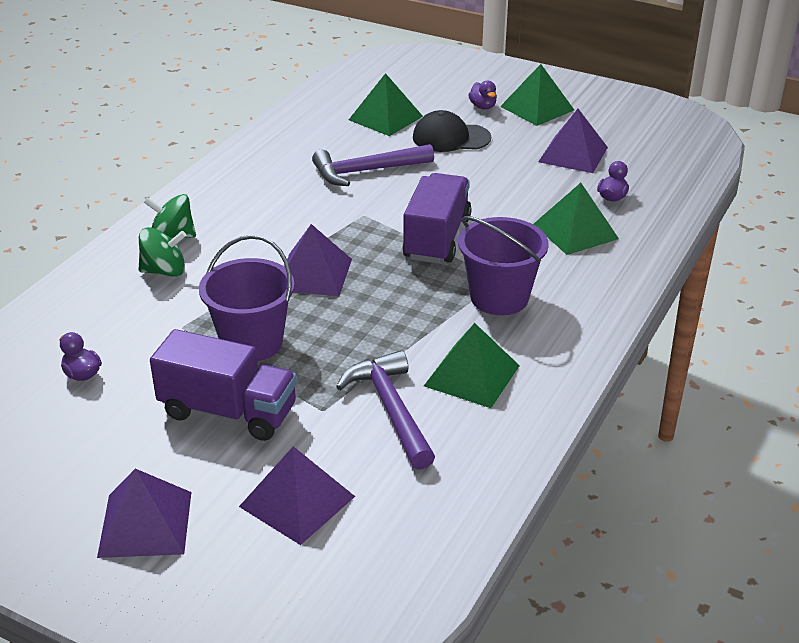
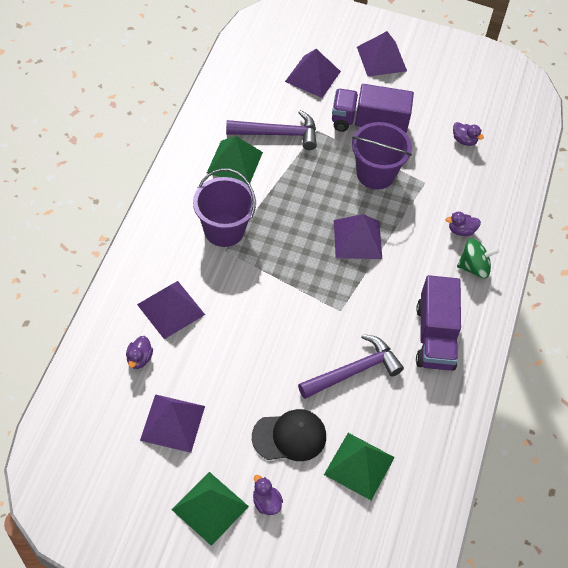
camera: 165 degrees right, 20 degrees up
(164, 271) = (461, 230): green spinning top -> purple duck
(391, 409) = (278, 134): purple hammer -> purple hammer turned 60 degrees counterclockwise
(437, 238) = (277, 288): purple truck -> purple truck (435, 336)
(575, 231) = (171, 309): green pyramid -> purple pyramid

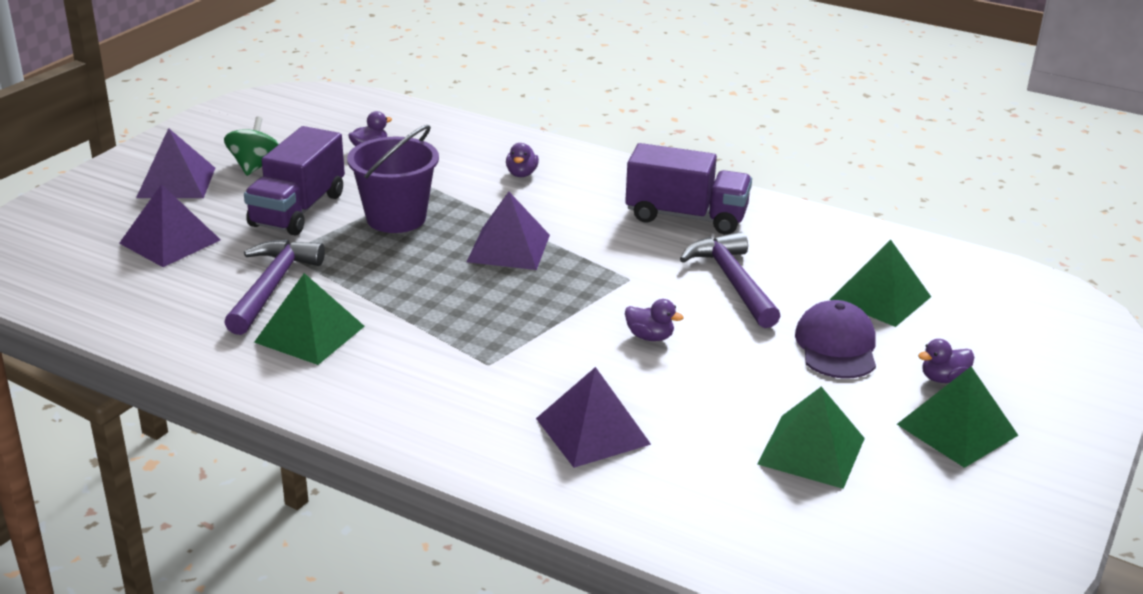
camera: 75 degrees left, 25 degrees down
(139, 359) = (686, 475): purple duck -> purple duck (650, 337)
(173, 423) = (811, 451): purple pyramid -> green pyramid
(224, 230) = (447, 360): purple bucket -> none
(289, 437) = (836, 346): black cap -> purple cap
(474, 267) = (584, 175): green spinning top -> green spinning top (255, 166)

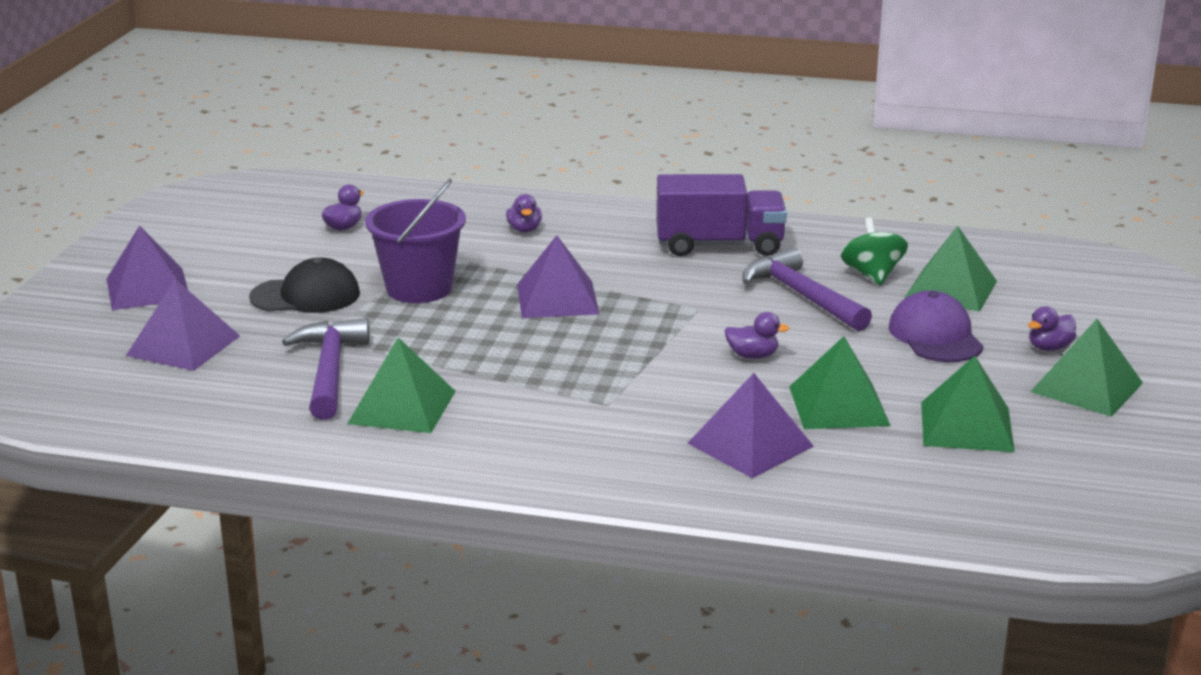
camera: 15 degrees left, 5 degrees down
(255, 166) = (227, 261): green spinning top -> green spinning top (872, 275)
(298, 210) = (306, 296): purple truck -> black cap
(700, 405) = (838, 406): none -> green pyramid

